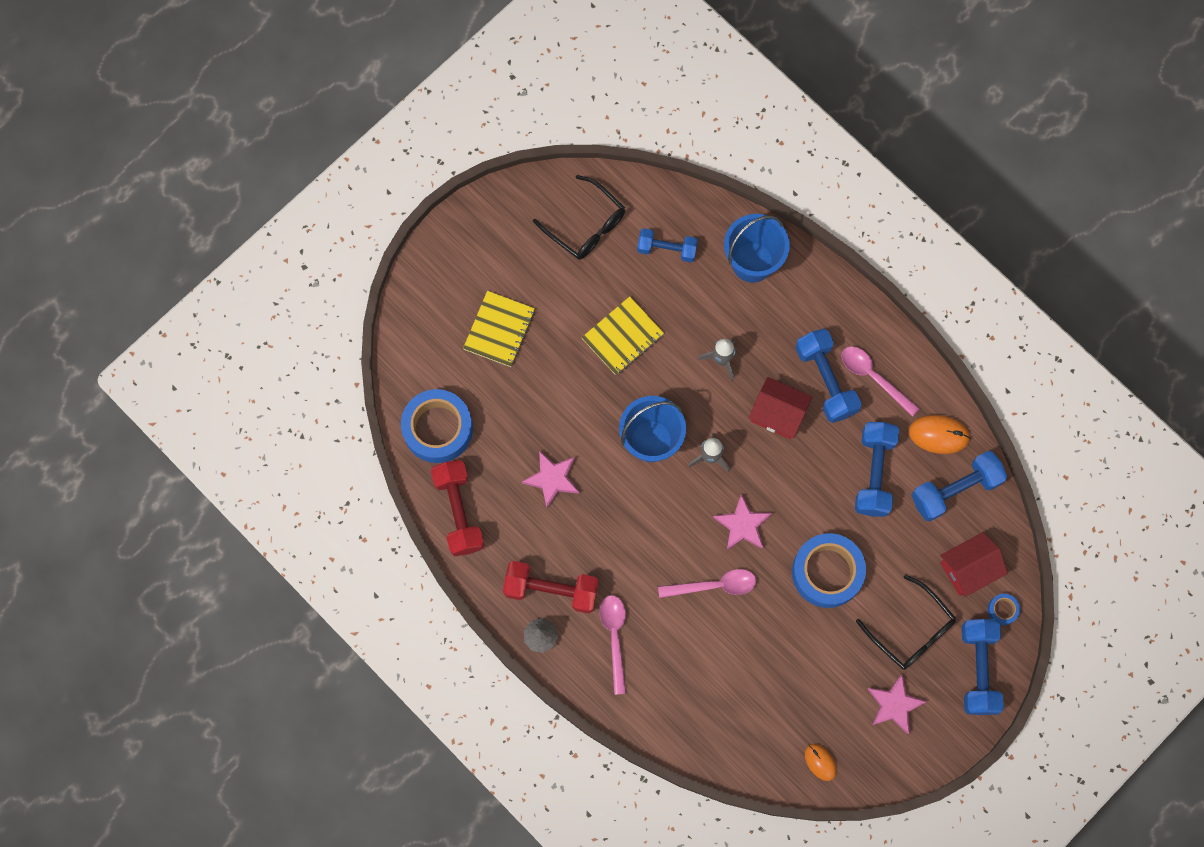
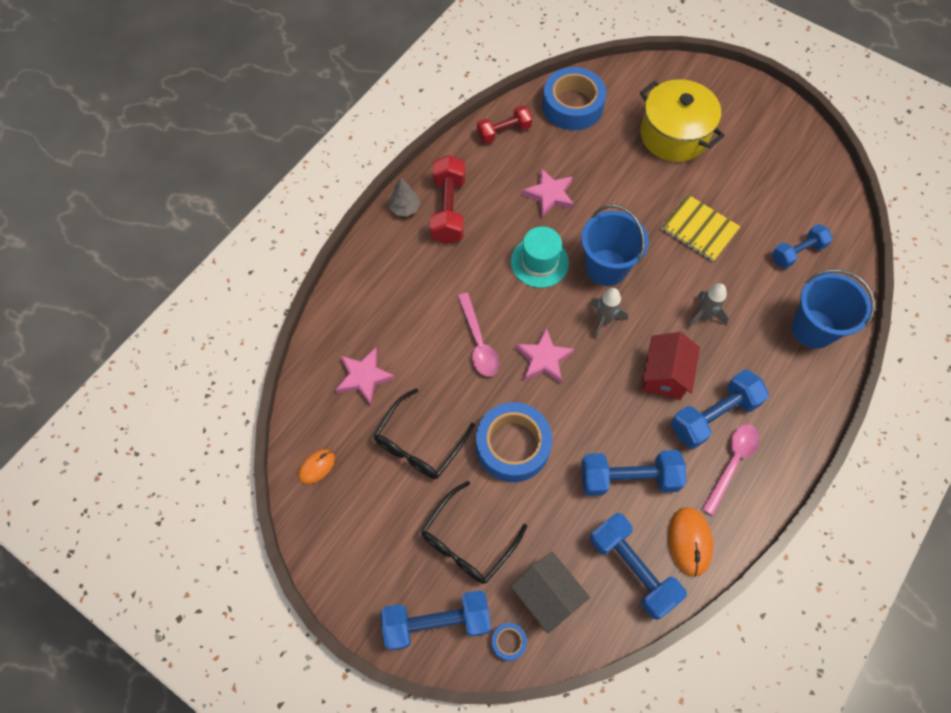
camera: 80 degrees right, 10 degrees down
(459, 511) = (504, 132): red dumbbell -> red dumbbell, size x0.66
(499, 330) = (674, 135): yellow notebook -> yellow pot
(586, 225) = (794, 184): black glasses -> black glasses (419, 443)
(614, 637) = (413, 266): pink spoon -> none
(633, 507) = (539, 262): none -> turquoise hat
(667, 249) = (797, 252): blue dumbbell -> blue dumbbell turned 60 degrees clockwise
(894, 705) = (385, 534): pink star -> pink star (364, 377)
(968, 569) = (547, 596): red house -> grey house

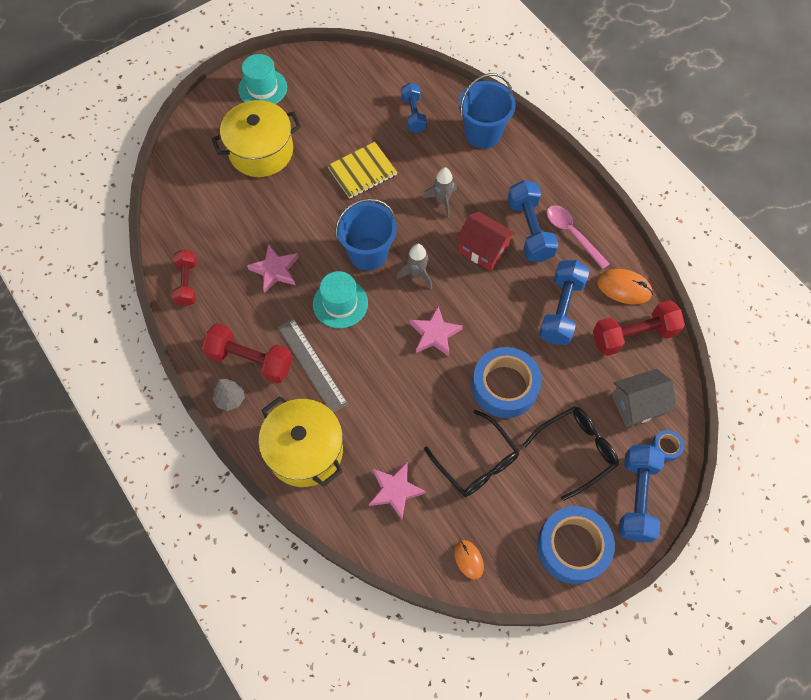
camera: 70 degrees left, 0 degrees up
(376, 286) = (305, 450): none -> yellow pot
(464, 261) = (312, 365): none -> grey ruler
(467, 541) = (576, 450): black glasses -> black glasses turned 90 degrees counterclockwise
(478, 342) = (398, 380): pink spoon -> none
(572, 106) = (188, 216): blue tape -> blue tape (573, 547)
(632, 568) = (633, 335): blue dumbbell -> red dumbbell
(748, 109) = (262, 88): none -> turquoise hat

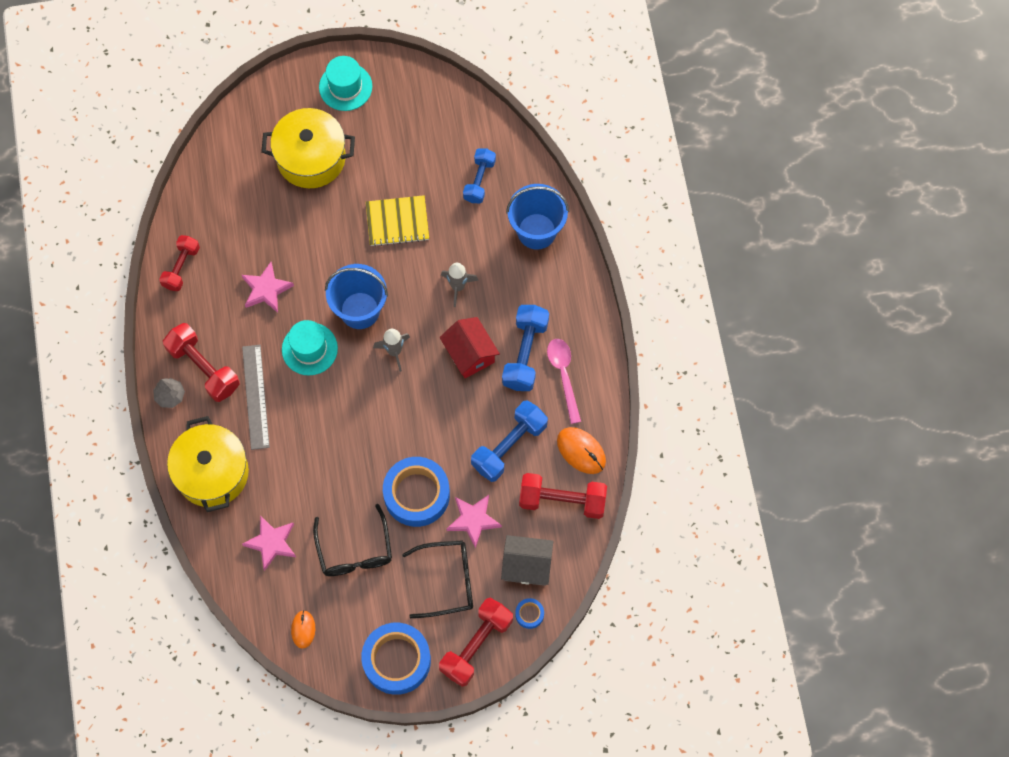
camera: 25 degrees right, 5 degrees up
(435, 334) = (380, 417): pink star -> pink star (473, 520)
(636, 497) = (476, 645): blue dumbbell -> red dumbbell

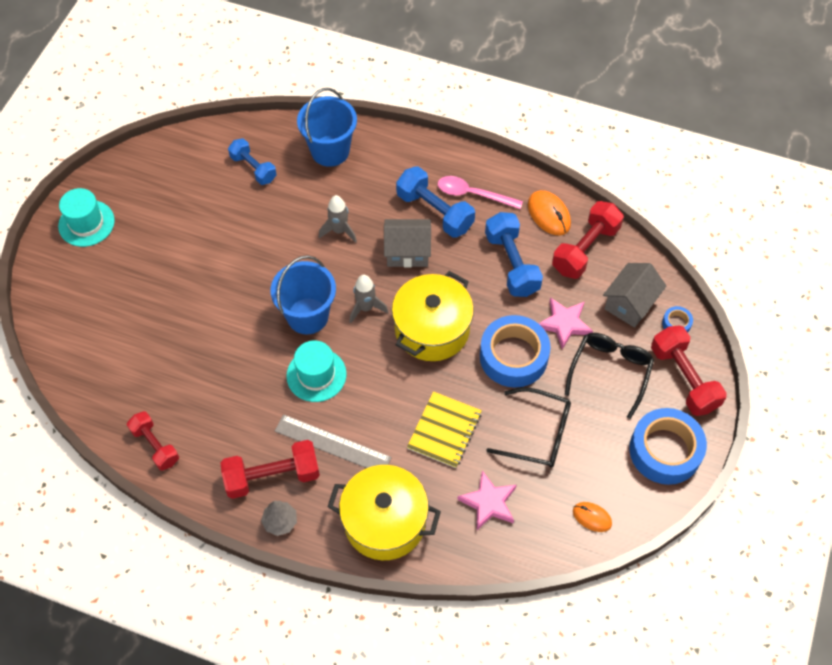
camera: 60 degrees left, 10 degrees down
(266, 289) = (232, 382): pink star -> none
(311, 158) = (132, 283): yellow pot -> yellow pot (432, 329)
(397, 222) = (245, 246): yellow notebook -> yellow notebook (444, 431)
(470, 354) = (407, 252): red house -> grey house
(581, 451) = (549, 214): orange mouse -> orange mouse turned 75 degrees clockwise

